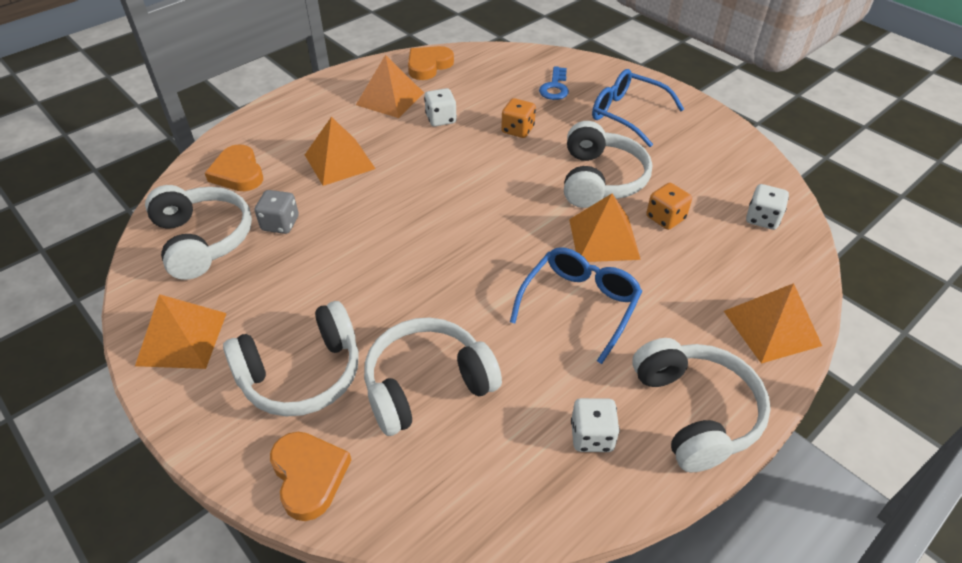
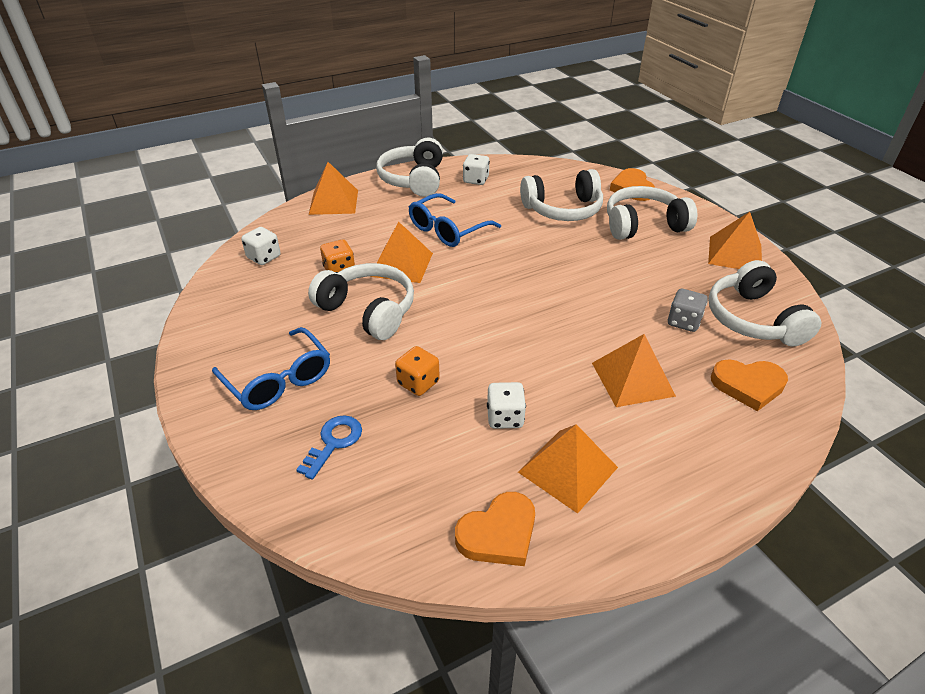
camera: 165 degrees left, 5 degrees down
(238, 173) = (748, 385): orange heart -> orange heart turned 105 degrees clockwise
(600, 180) = (368, 310): white headphones -> white headphones turned 105 degrees clockwise

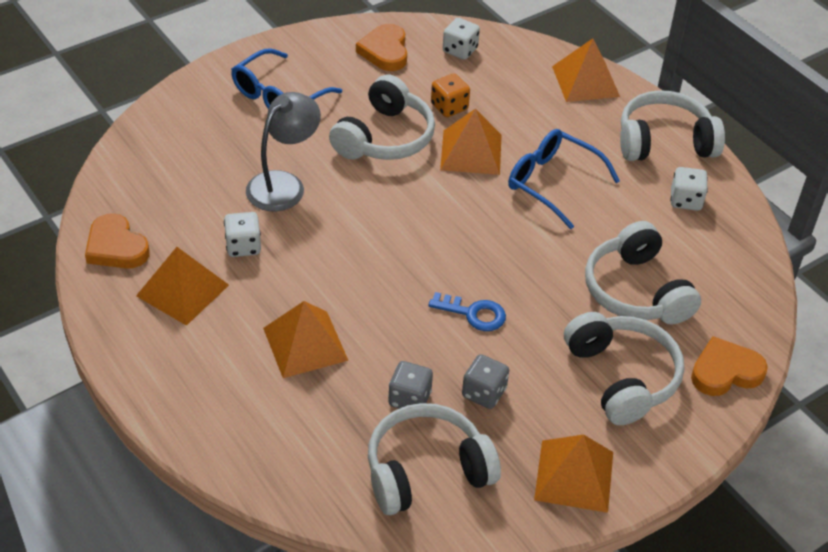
camera: 80 degrees right, 5 degrees up
(334, 442) = (208, 141): blue key -> blue key (473, 314)
(418, 383) = (283, 184): orange dice -> grey lamp
(670, 284) = (484, 393): none -> grey dice
(748, 385) = (305, 445): orange heart -> orange heart (385, 51)

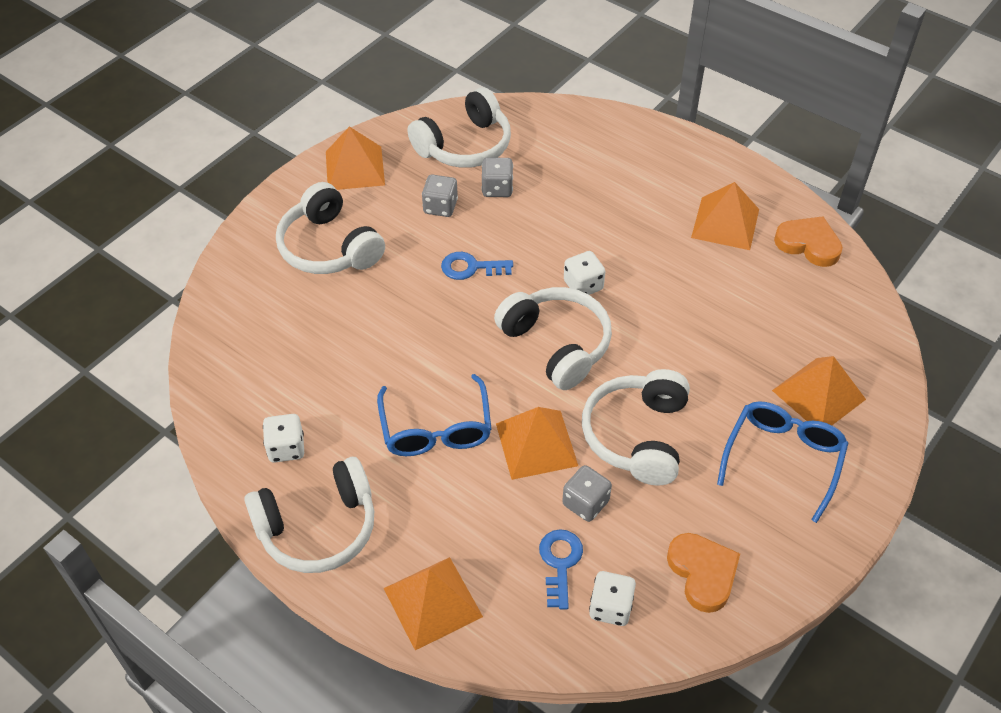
camera: 165 degrees right, 5 degrees up
(243, 246) = (702, 274): white dice -> white dice (583, 285)
(283, 184) = (707, 347): grey lamp -> none
(305, 344) = (599, 207): orange pyramid -> orange pyramid (818, 394)
(449, 107) = (585, 503): orange dice -> grey dice
(485, 80) = (560, 563): none -> blue key
(552, 183) = (436, 429): blue glasses -> blue glasses turned 60 degrees clockwise
(636, 291) = (327, 328): white headphones -> white headphones (557, 344)
(725, 371) = (239, 274): orange heart -> none

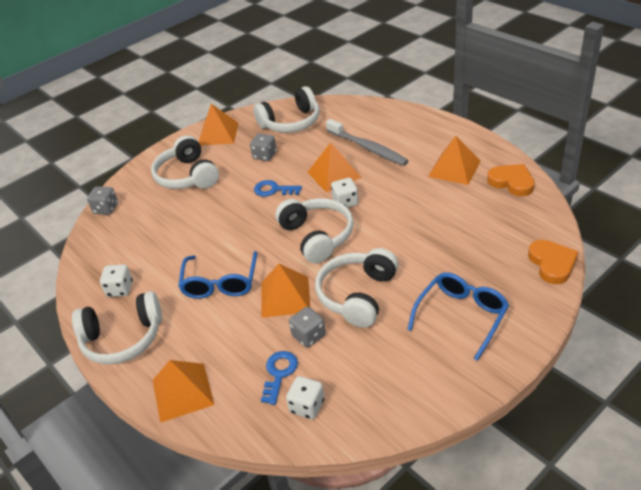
camera: 15 degrees right, 10 degrees down
(497, 188) = (304, 146): grey dice -> grey dice (106, 209)
(593, 190) = (367, 148): none -> grey toothbrush
(702, 573) = (382, 389): orange heart -> orange heart (552, 264)
(818, 394) = (498, 276): orange pyramid -> orange pyramid (334, 174)

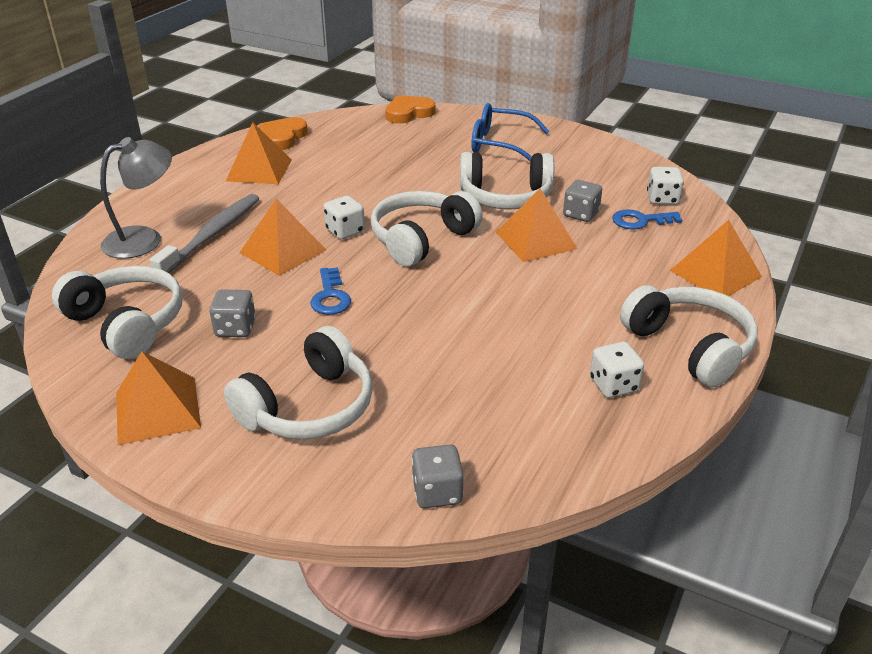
camera: 115 degrees left, 5 degrees down
(220, 283) = (544, 293): blue glasses -> none
(375, 124) = (144, 239): none -> grey lamp

